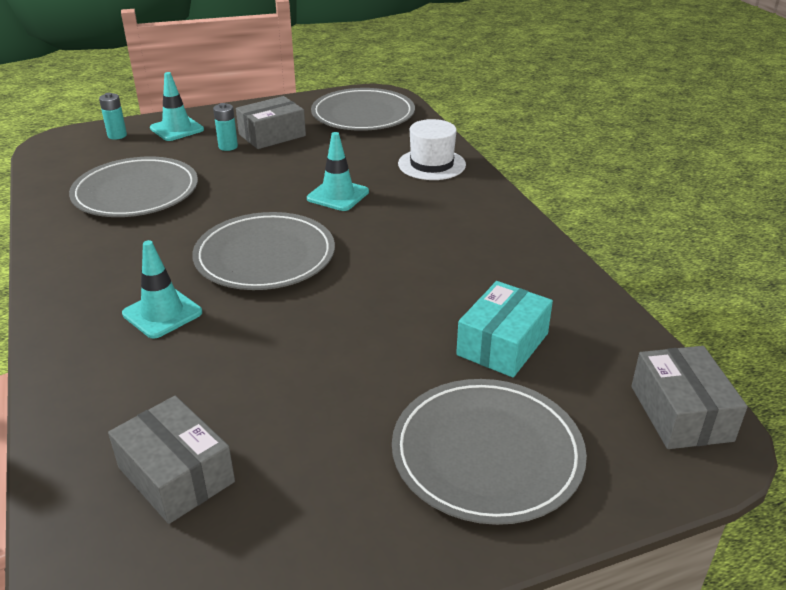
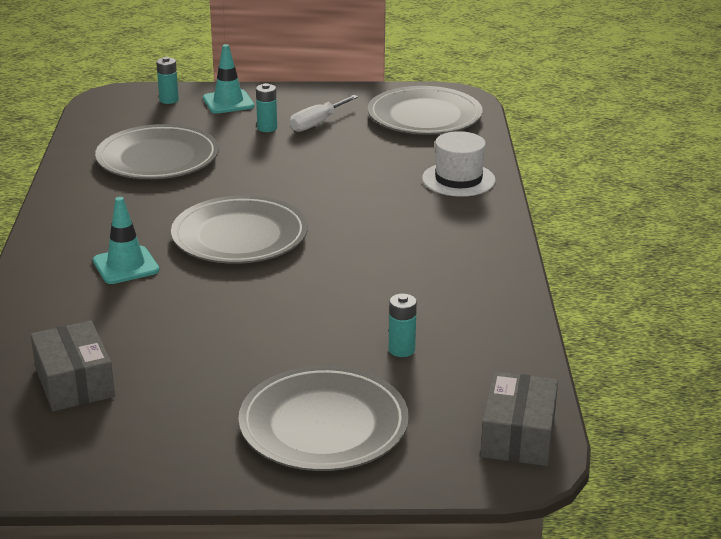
camera: 20 degrees right, 5 degrees down
(272, 135) = (317, 123): grey box -> white screwdriver
(338, 195) = (343, 193): turquoise traffic cone -> none
(502, 344) = (401, 350): turquoise box -> turquoise battery

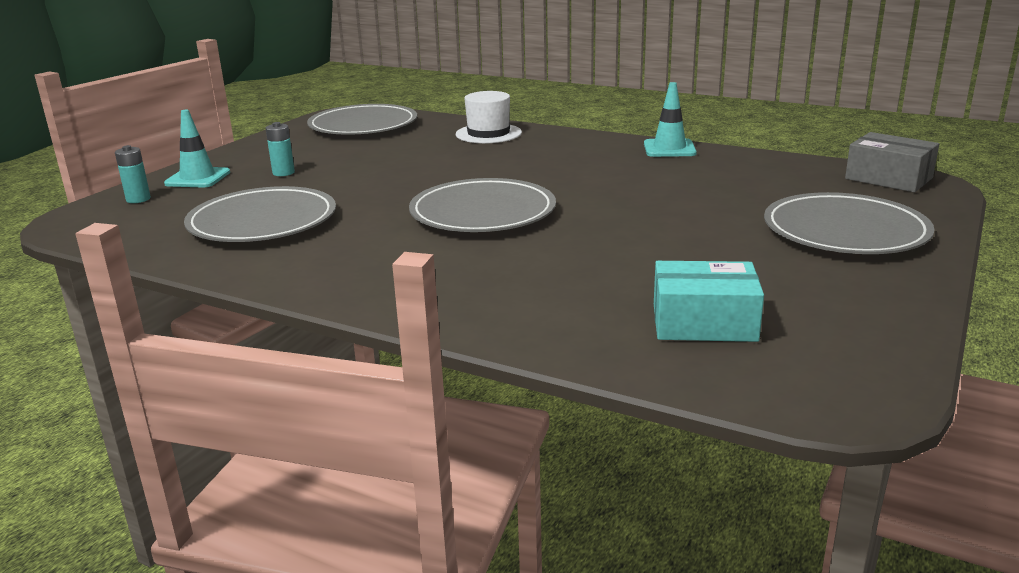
camera: 60 degrees left, 5 degrees down
(74, 382) = (704, 322): grey box -> turquoise box
(126, 266) = (479, 266): turquoise traffic cone -> turquoise traffic cone (669, 149)
(317, 123) = (309, 156): white screwdriver -> none
(401, 350) = (743, 190): turquoise battery -> none

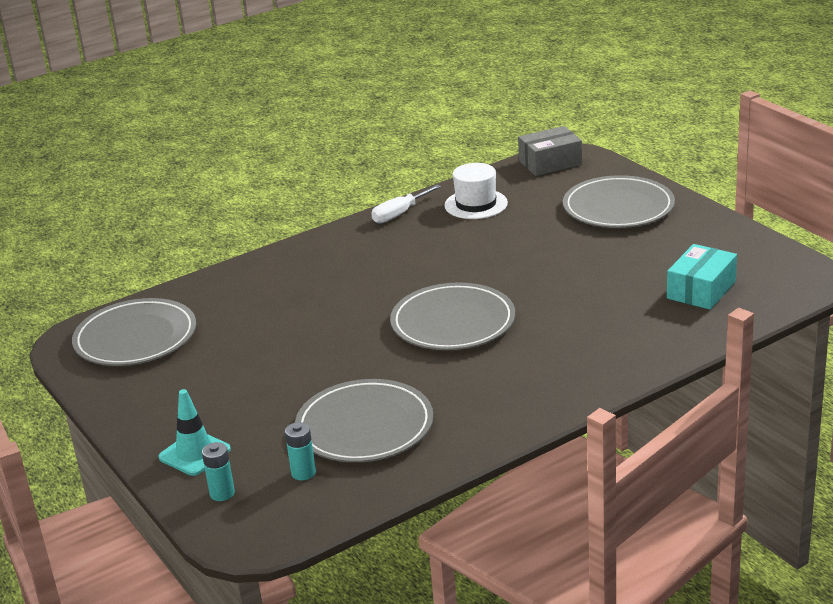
camera: 60 degrees left, 5 degrees up
(283, 173) = (239, 402): turquoise battery -> turquoise battery (303, 473)
(488, 133) = (255, 279): white hat -> white hat (476, 204)
(669, 149) = (399, 214): turquoise traffic cone -> white screwdriver

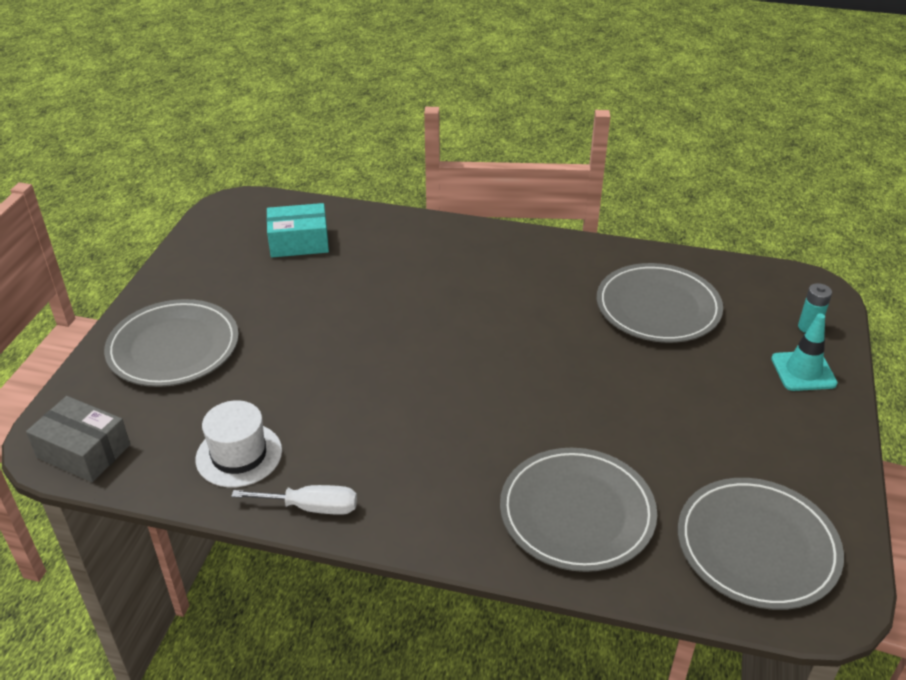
camera: 135 degrees left, 10 degrees up
(303, 473) = (737, 304): turquoise battery -> none
(453, 322) = (479, 341): grey plate -> grey plate (577, 513)

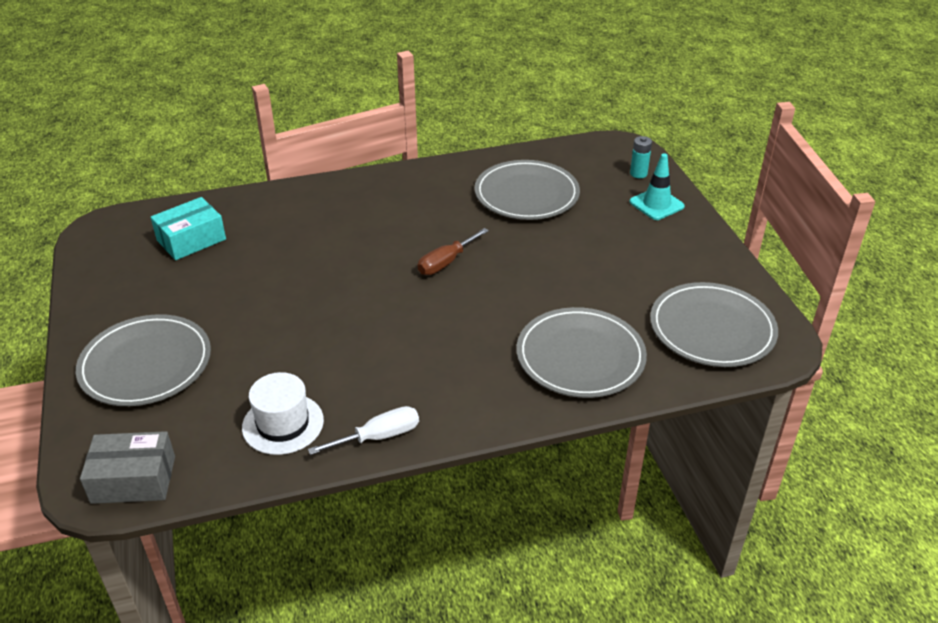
camera: 30 degrees left, 0 degrees up
(514, 352) = (446, 262): none -> brown screwdriver

